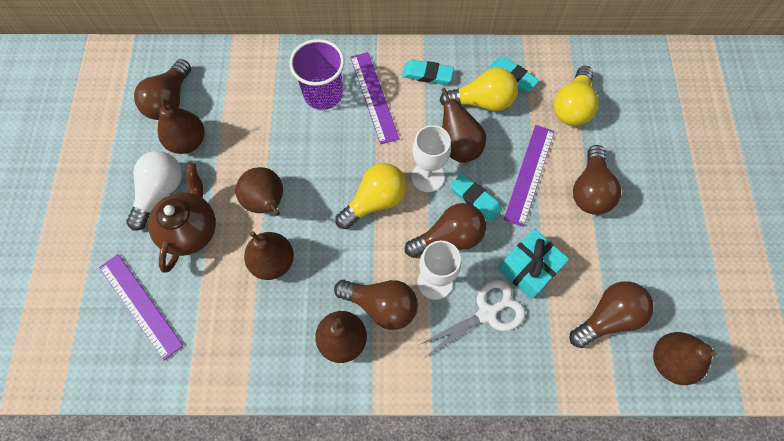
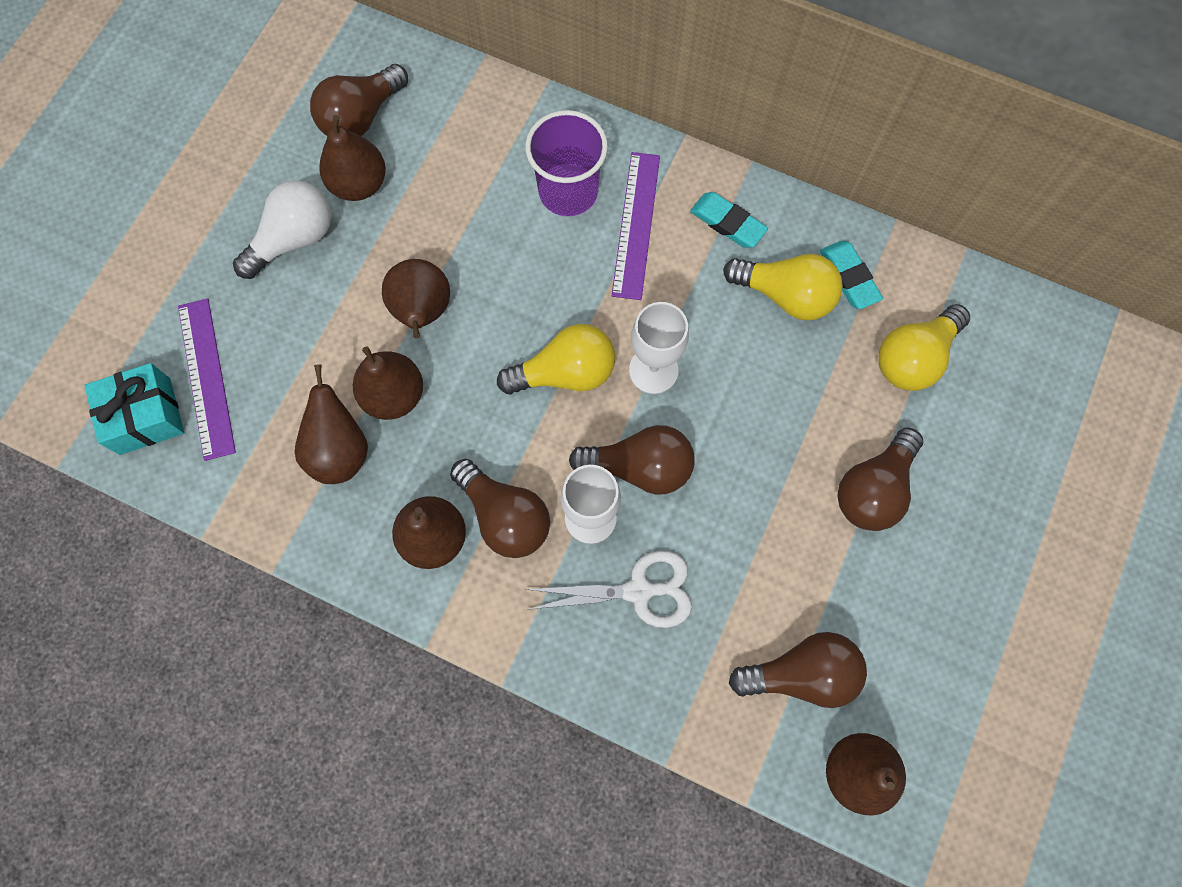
camera: 25 degrees right, 5 degrees up
(191, 230) = (310, 306): brown teapot -> none
(458, 146) = (718, 346): brown pear -> brown pear (340, 450)
(475, 199) = (703, 429): turquoise eraser -> none
(529, 174) = (798, 428): purple ruler -> none
(529, 268) = (727, 558): turquoise gift -> turquoise gift (145, 416)

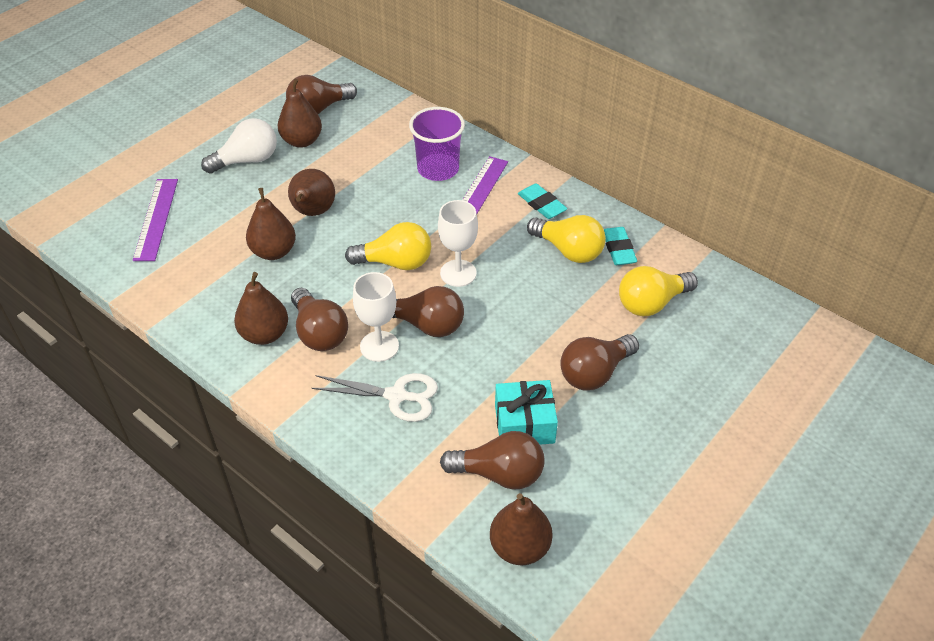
camera: 15 degrees right, 25 degrees down
(145, 416) = (107, 230): turquoise gift -> turquoise gift (524, 424)
(340, 450) = (224, 273): brown pear -> none

